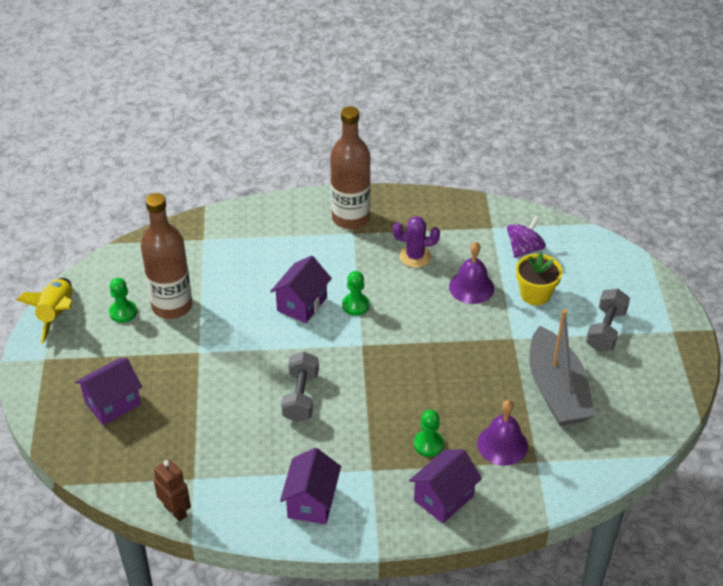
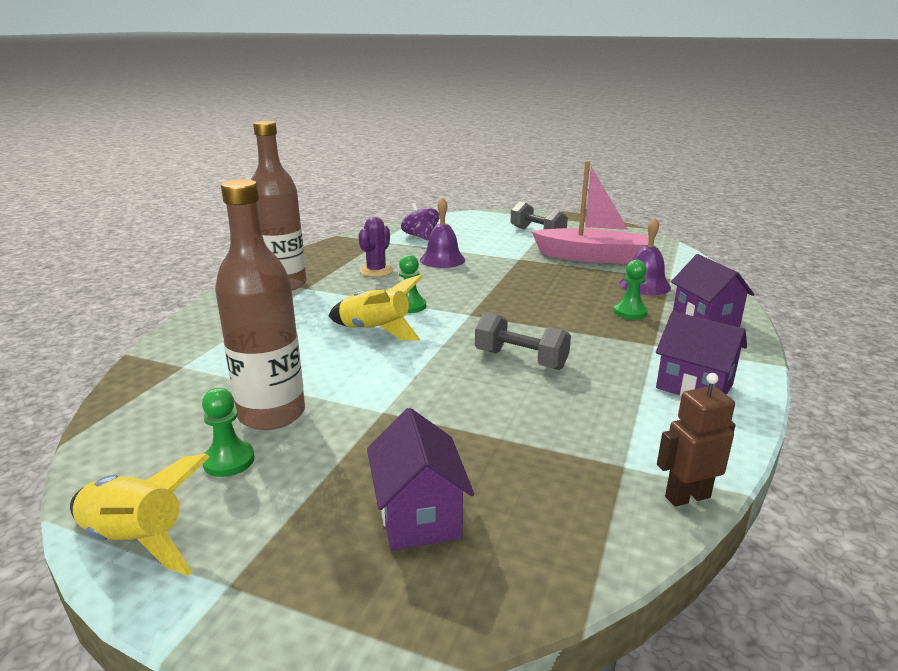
camera: 65 degrees left, 20 degrees down
(302, 304) = (375, 331): purple house -> yellow rocket
(535, 294) = (476, 243): yellow flower pot -> none
(556, 390) = (591, 257): grey boat -> pink boat

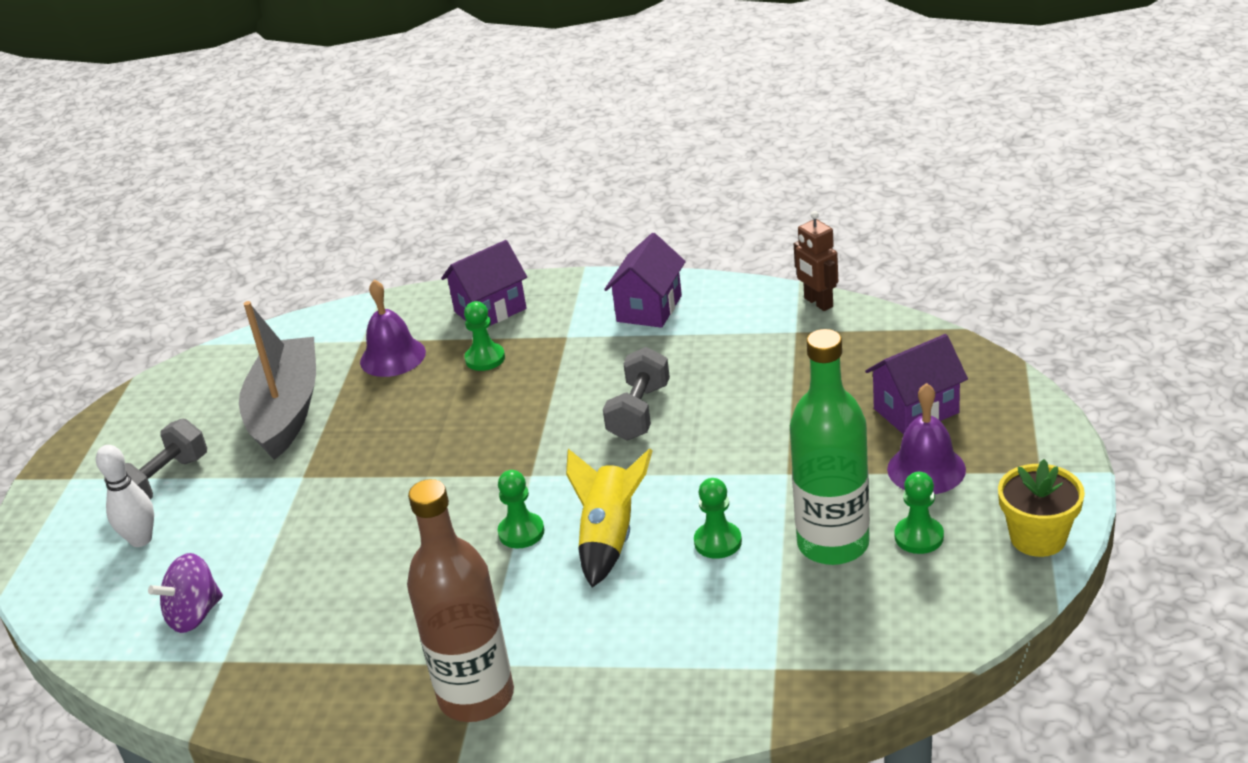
camera: 100 degrees left, 10 degrees up
(137, 540) = (1038, 538): yellow rocket -> yellow flower pot
(272, 414) = (833, 544): brown bottle -> green bottle
(329, 367) = (718, 542): none -> green pawn
(376, 271) = (388, 611): purple cactus -> none
(442, 260) = (321, 553): purple bell -> purple bell (926, 469)
(490, 229) = (141, 539): none -> white bowling pin
(591, 257) = (286, 411): pink boat -> grey boat

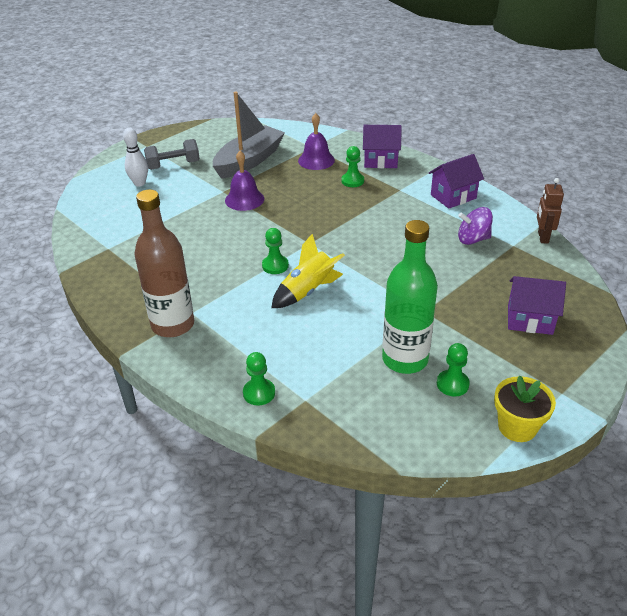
camera: 35 degrees right, 5 degrees up
(194, 615) = (121, 224): purple spinning top -> purple spinning top (473, 239)
(639, 412) = (390, 242): grey dumbbell -> none
(718, 542) = (352, 323): green pawn -> green pawn (259, 393)
(926, 469) = (499, 352): purple bell -> purple bell (244, 199)

